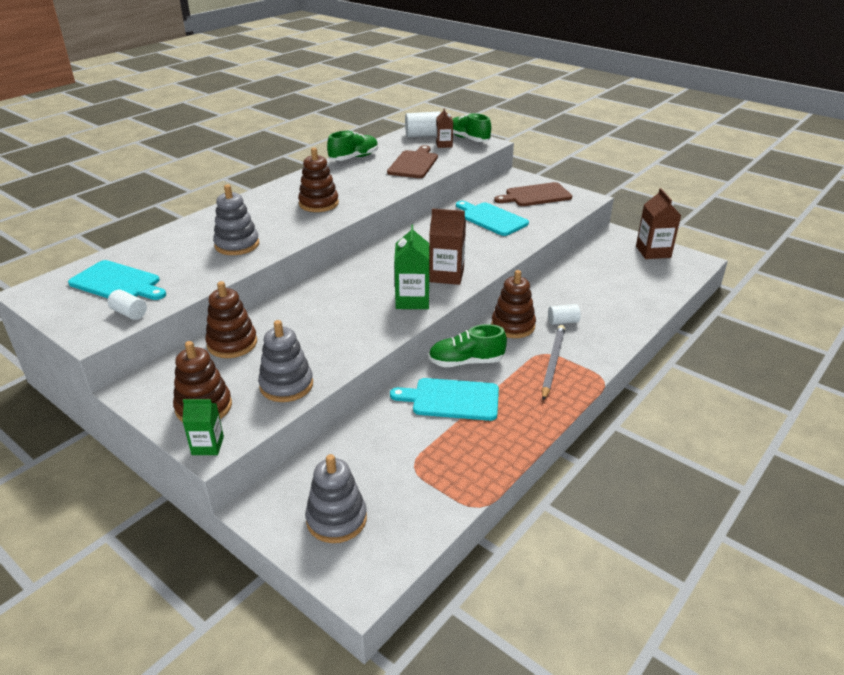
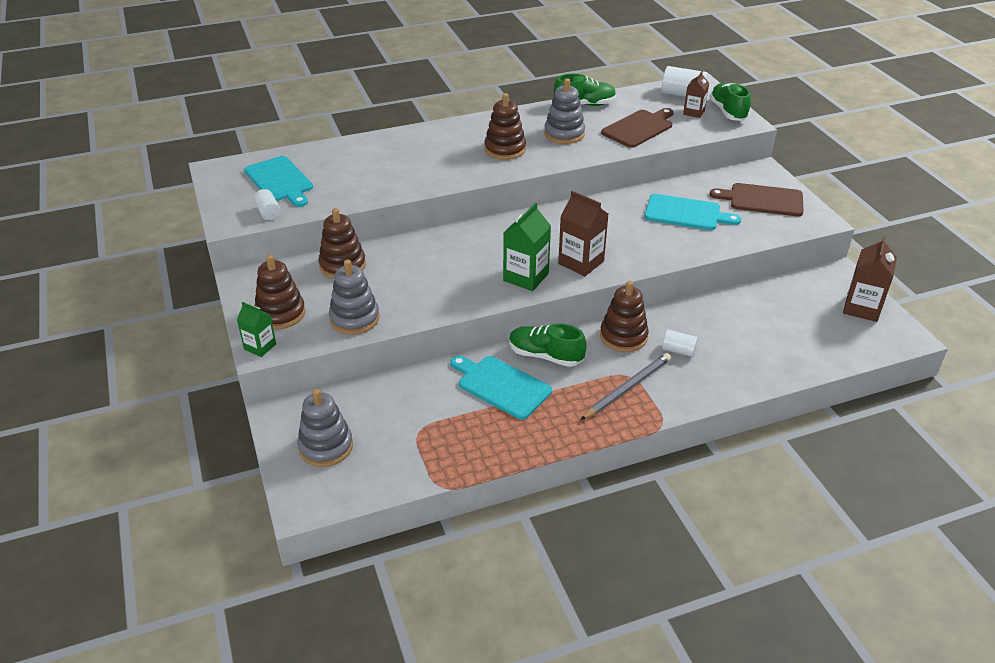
camera: 30 degrees right, 5 degrees up
(237, 245) = (398, 173): grey stacking toy -> grey stacking toy (564, 134)
(491, 218) = (686, 213): turquoise cutting board -> turquoise cutting board turned 120 degrees clockwise

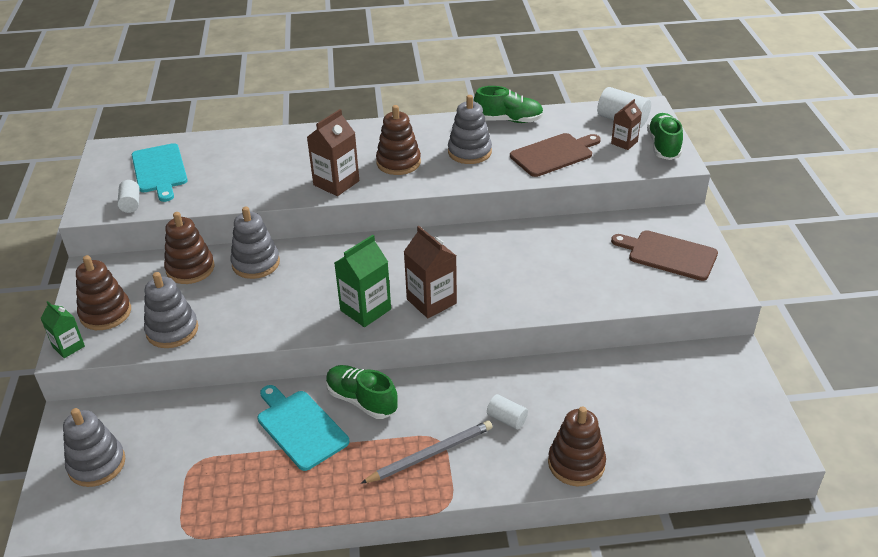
camera: 15 degrees right, 0 degrees up
(403, 253) = (256, 263): none -> grey stacking toy
(623, 337) = (454, 392): brown stacking toy -> brown stacking toy (576, 463)
(686, 213) = (574, 259): turquoise cutting board -> none
(862, 308) = (742, 402): brown carton -> brown carton (336, 183)

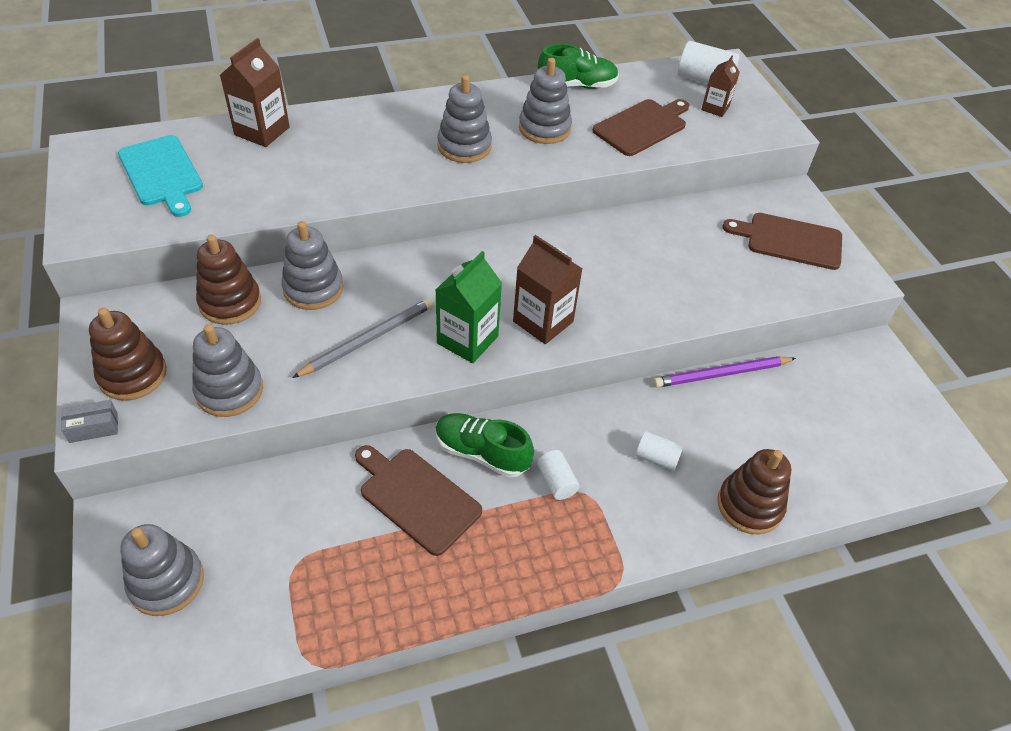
camera: 15 degrees left, 10 degrees up
(68, 346) = (94, 428): green carton -> grey box
(130, 204) = (135, 223): white cylinder -> white cylinder (556, 482)
(300, 427) = (417, 497): turquoise cutting board -> brown cutting board
(336, 183) = (396, 178): brown carton -> brown carton (262, 131)
(398, 162) = (464, 146): brown stacking toy -> grey stacking toy
(430, 454) = (582, 514): grey pencil -> grey pencil (367, 340)
(585, 360) = (722, 374): none -> purple pencil
(663, 146) = (759, 110): green shoe -> none

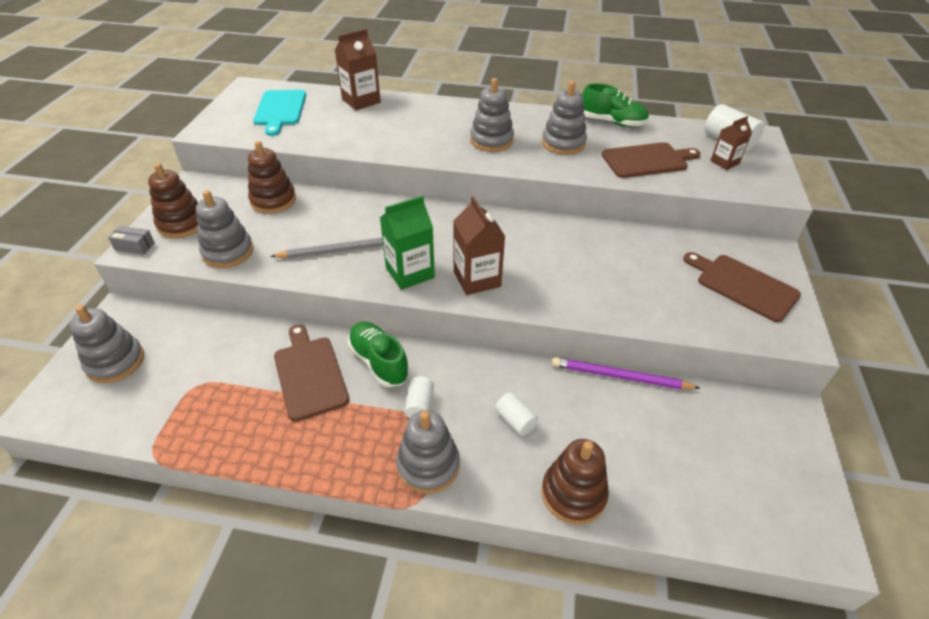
camera: 30 degrees right, 5 degrees down
(313, 289) = (331, 208): grey stacking toy -> grey stacking toy (428, 465)

